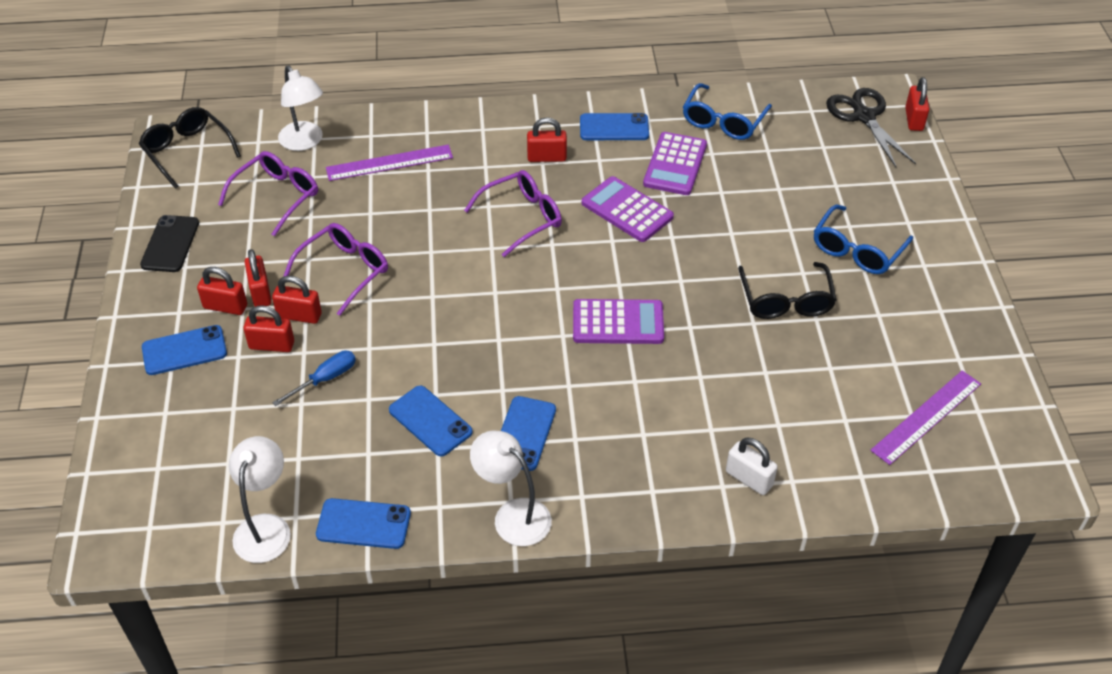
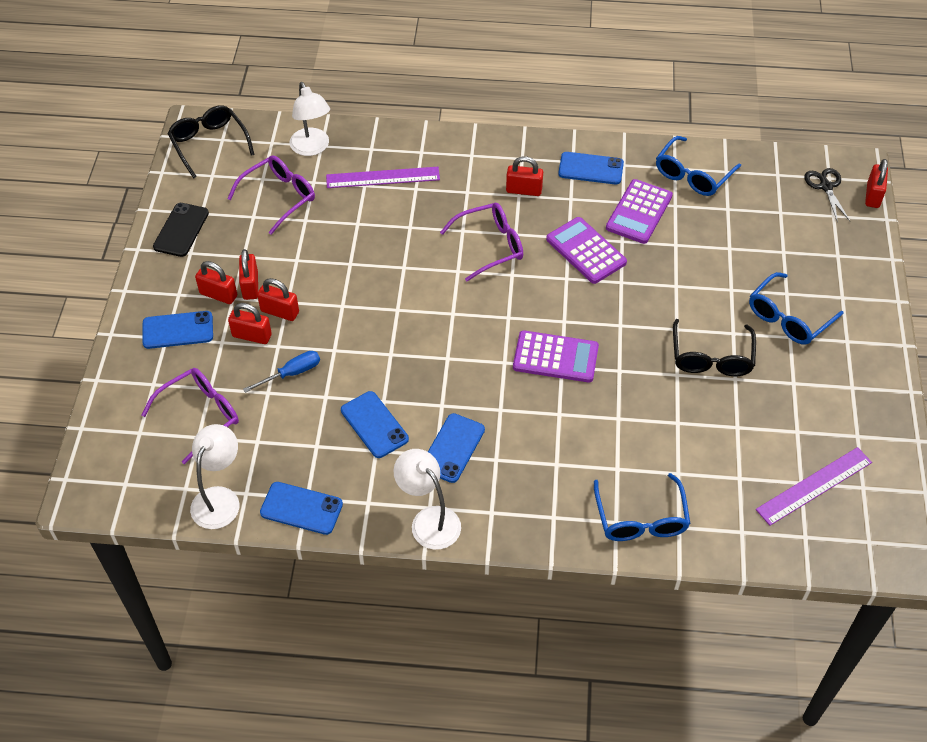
camera: 10 degrees right, 5 degrees up
(345, 271) = (326, 275): purple glasses -> purple glasses (200, 415)
(749, 479) = (641, 519): white padlock -> blue glasses
(864, 116) = (826, 187): black scissors -> black scissors, size x0.65

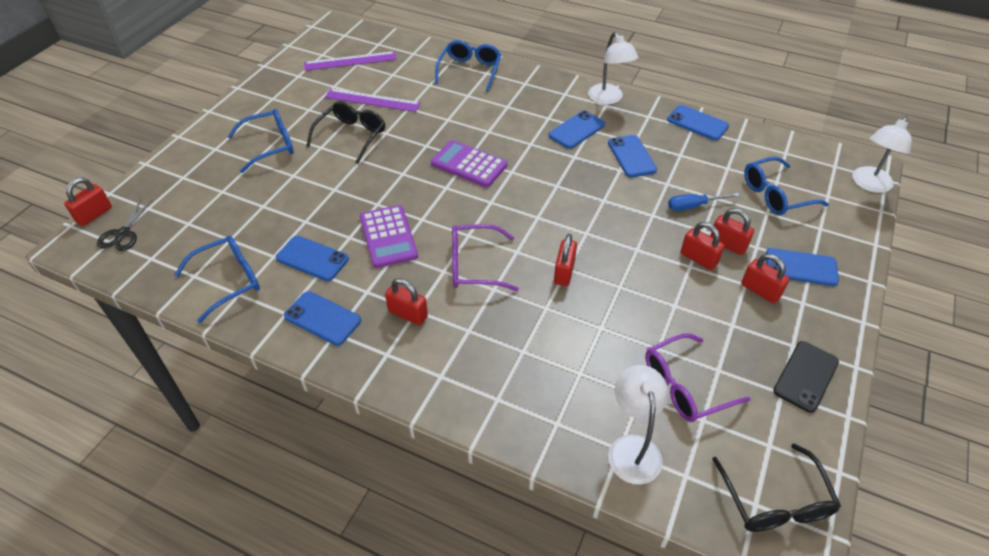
camera: 160 degrees left, 5 degrees down
(200, 415) = (775, 195): purple glasses -> blue glasses
(220, 498) = (758, 141): white lamp -> white lamp (869, 185)
(250, 286) = (726, 291): red padlock -> red padlock (564, 272)
(383, 177) = (555, 376): purple ruler -> purple ruler (372, 100)
(639, 212) = (312, 258): purple calculator -> blue phone

